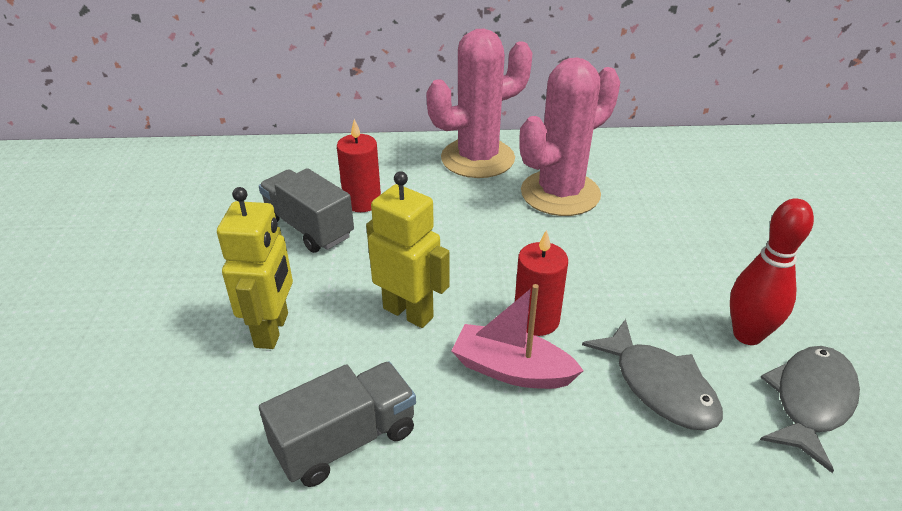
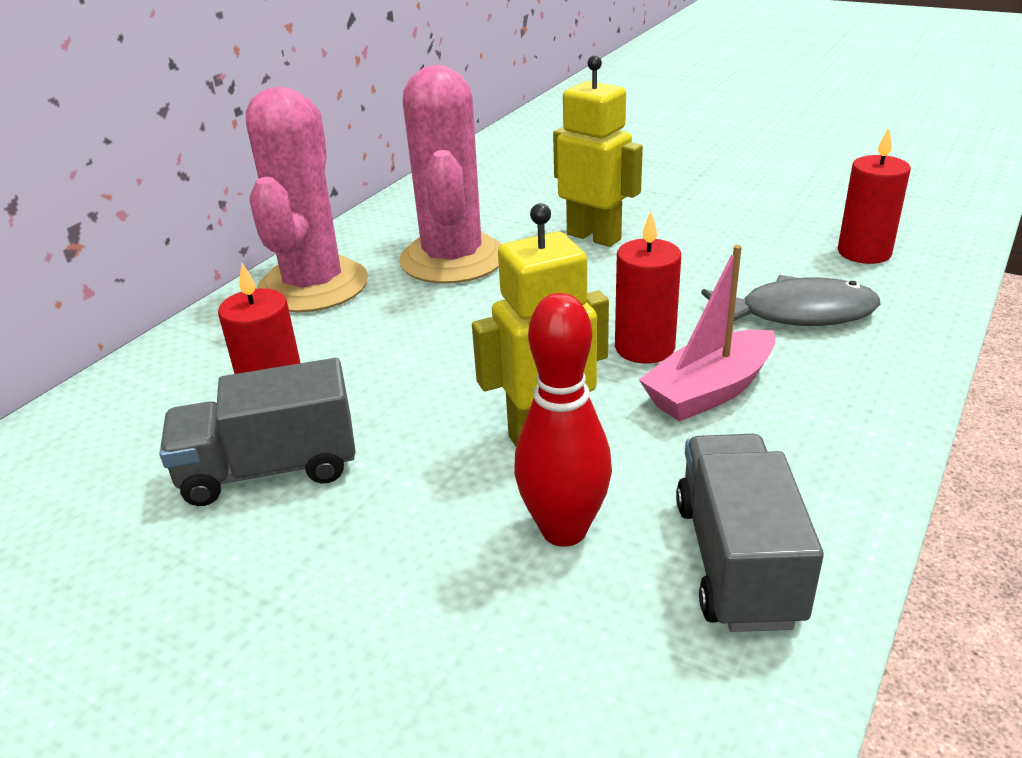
camera: 55 degrees left, 5 degrees down
(272, 330) = (463, 574): yellow robot -> yellow robot (594, 237)
(747, 335) = (764, 247): red bowling pin -> red bowling pin (564, 530)
(810, 401) = (864, 252): grey fish -> red candle

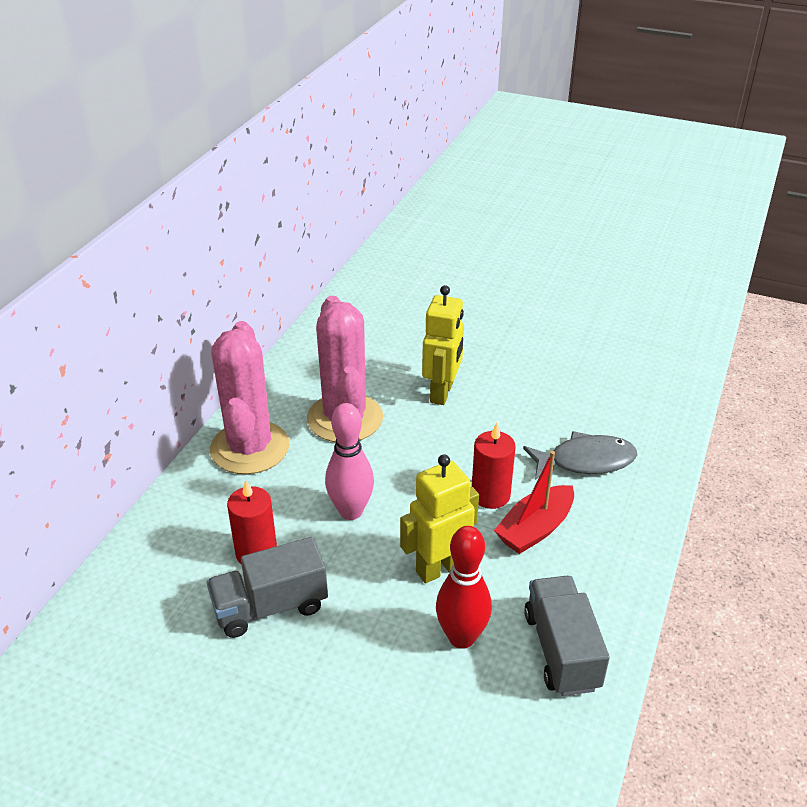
camera: 10 degrees left, 5 degrees up
(430, 358) = (351, 511): none -> pink bowling pin
(594, 237) = (442, 393): yellow robot -> yellow robot turned 75 degrees clockwise
(709, 391) = (535, 529): pink boat -> red boat
(864, 252) = (626, 403): red candle -> none

